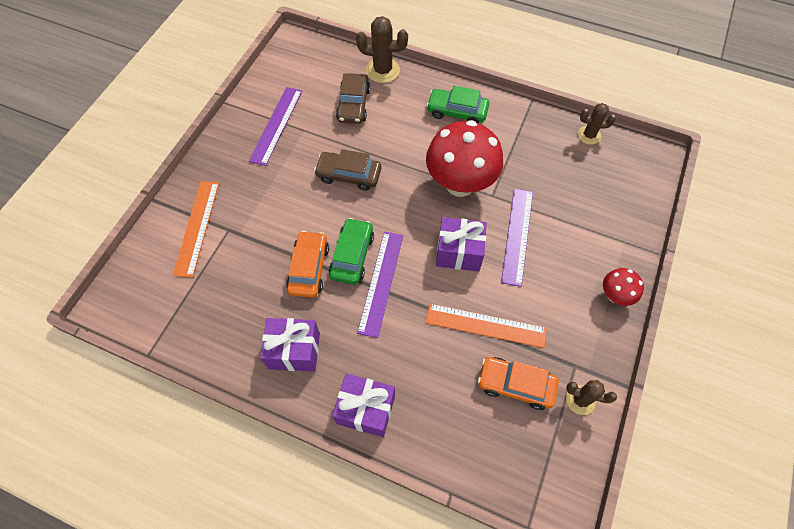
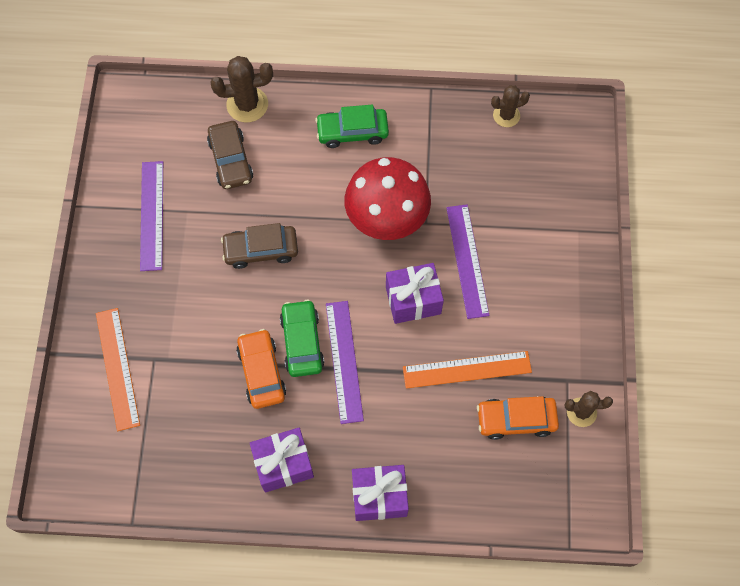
camera: 20 degrees left, 5 degrees up
(615, 295) = (584, 293): red mushroom -> none

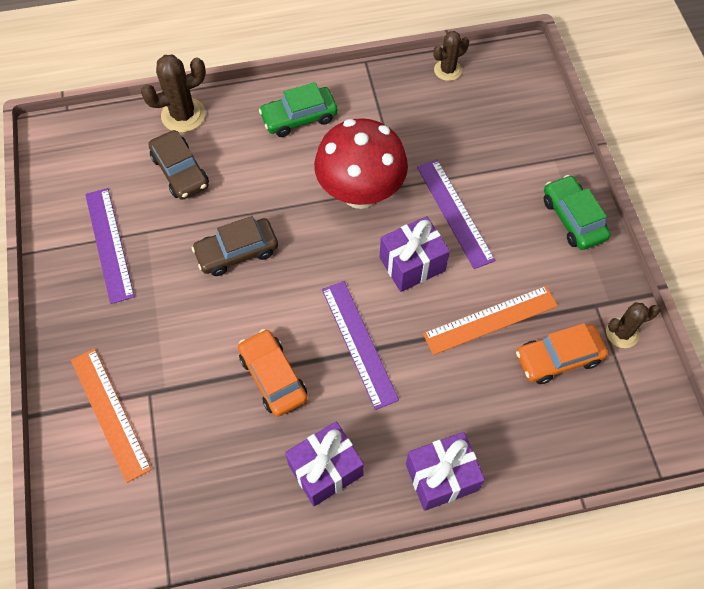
camera: 15 degrees left, 5 degrees down
(302, 342) = (308, 335): green car -> green car (573, 218)

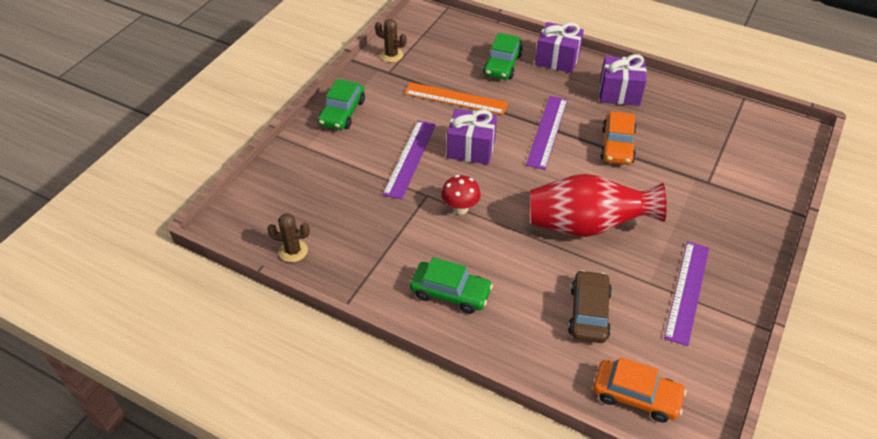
camera: 140 degrees left, 15 degrees down
(110, 413) = (742, 186): orange ruler -> none
(183, 115) = (550, 364): brown cactus -> none
(237, 252) = (586, 225): brown car -> red vase
(360, 193) = (460, 208): red mushroom -> red mushroom, size x0.47
(493, 415) = (502, 65): none -> green car
(558, 358) = (439, 65): orange car -> orange car (636, 395)

